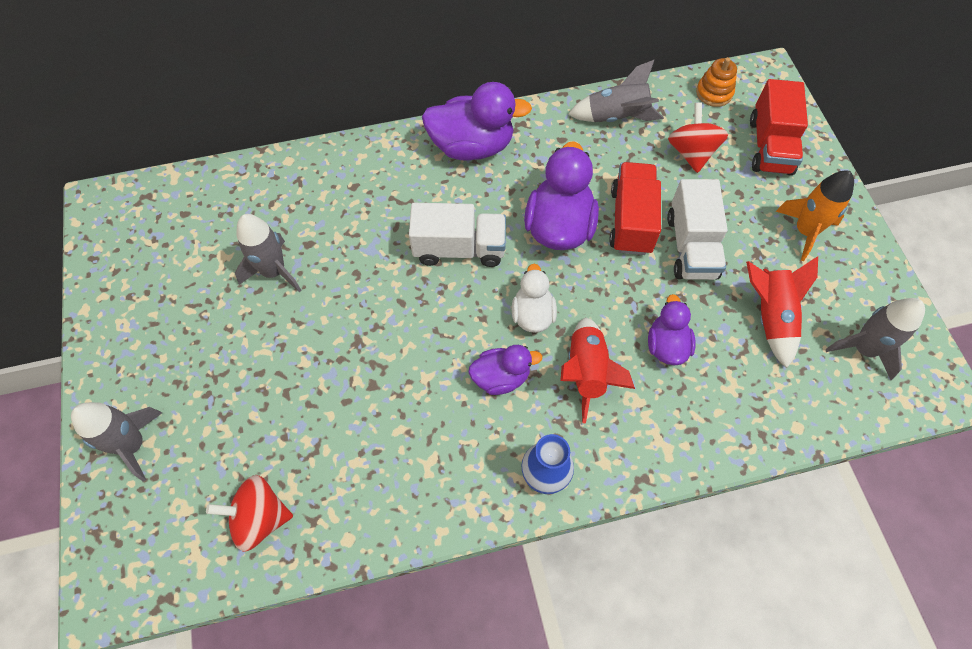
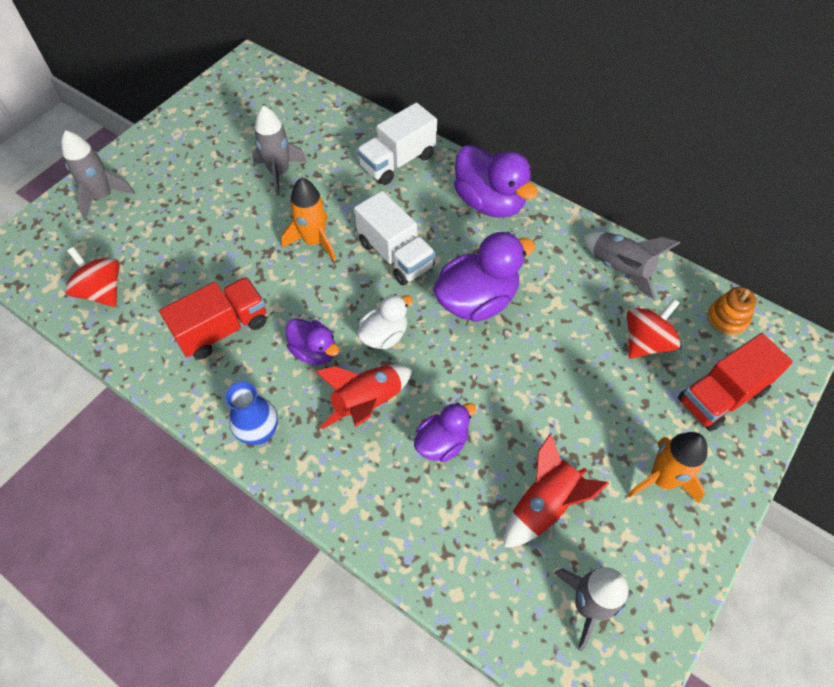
camera: 50 degrees right, 5 degrees down
(383, 298) = (314, 241): none -> orange rocket
(631, 220) = (532, 343): red truck -> red truck (223, 329)
(691, 246) = (553, 401): white truck -> white truck (398, 161)

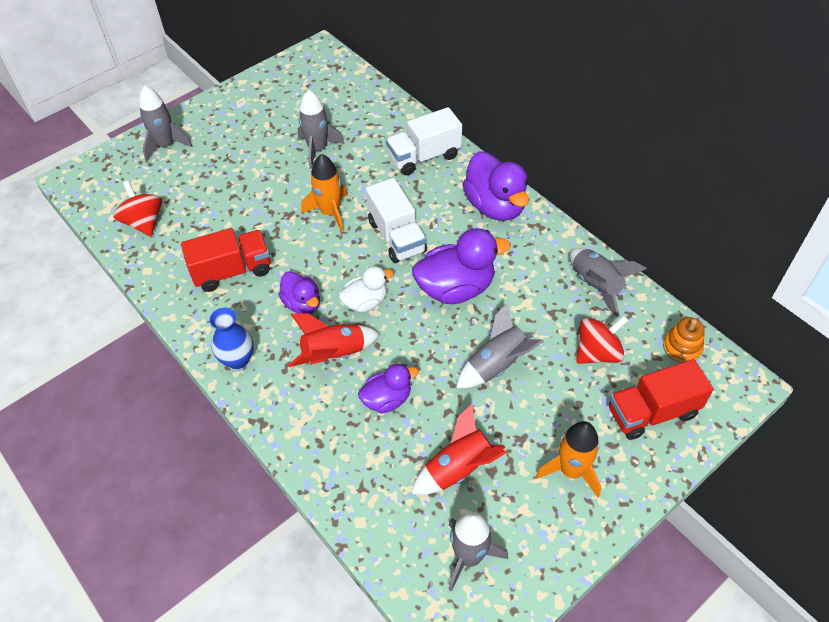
camera: 15 degrees right, 5 degrees down
(547, 377) = (497, 365): none -> grey rocket

